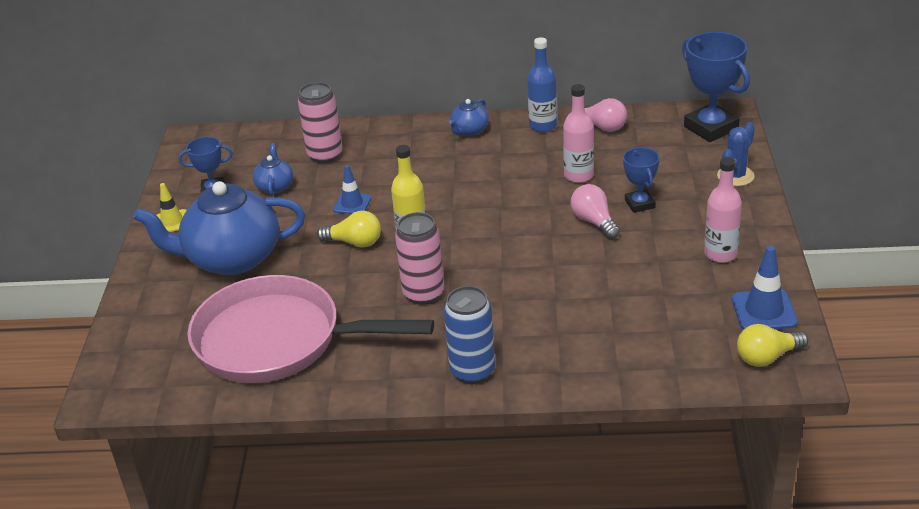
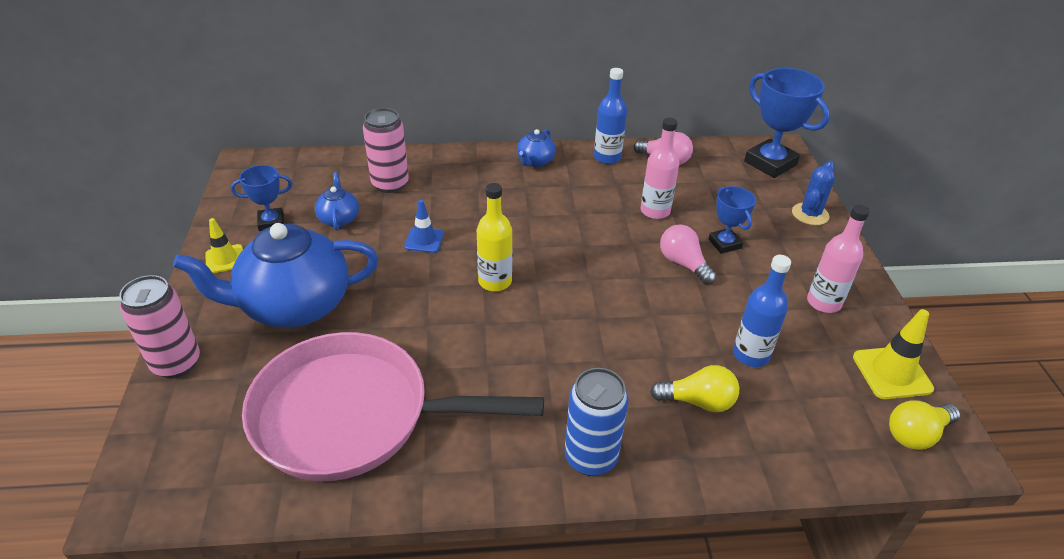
camera: 10 degrees left, 5 degrees up
(354, 242) = (432, 286): yellow light bulb -> yellow light bulb (698, 401)
(423, 293) = (517, 351): pink can -> pink can (176, 363)
(635, 296) = (751, 355): none -> blue bottle
(764, 311) = (892, 373): blue traffic cone -> yellow traffic cone

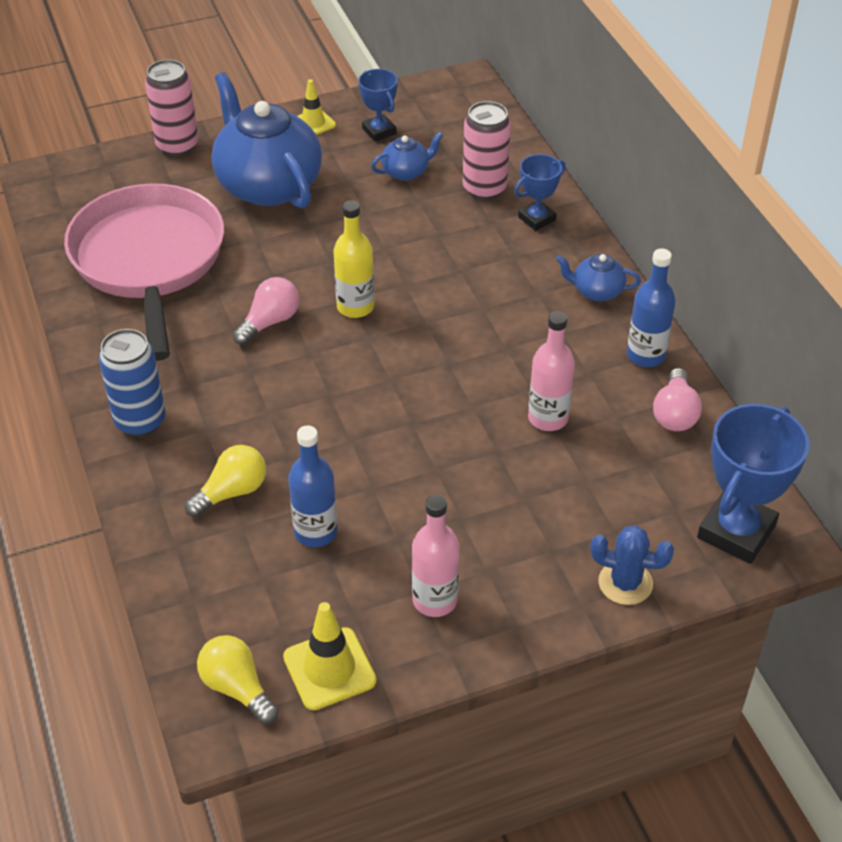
camera: 75 degrees right, 5 degrees up
(424, 240) = (399, 240): blue traffic cone -> none
(683, 263) = (453, 457): pink light bulb -> pink light bulb (270, 322)
(698, 401) = (232, 492): yellow light bulb -> yellow light bulb turned 120 degrees counterclockwise
(724, 244) = (511, 493): blue trophy -> blue trophy (536, 219)

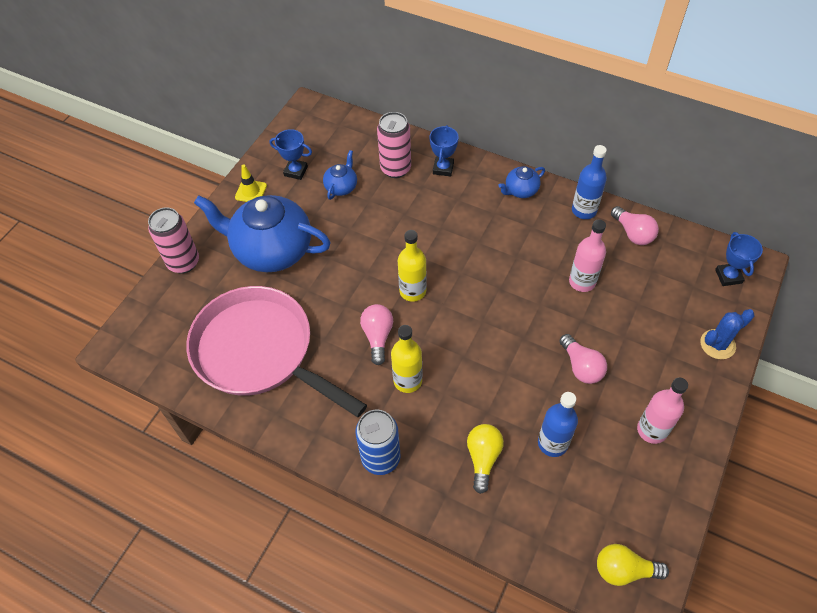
camera: 40 degrees left, 10 degrees up
(248, 377) = (407, 380): none -> yellow bottle
(329, 669) = (652, 515): yellow traffic cone -> none
(438, 491) = (581, 367): none -> pink light bulb
(736, 531) = (728, 276): blue trophy -> blue trophy, size x0.56

